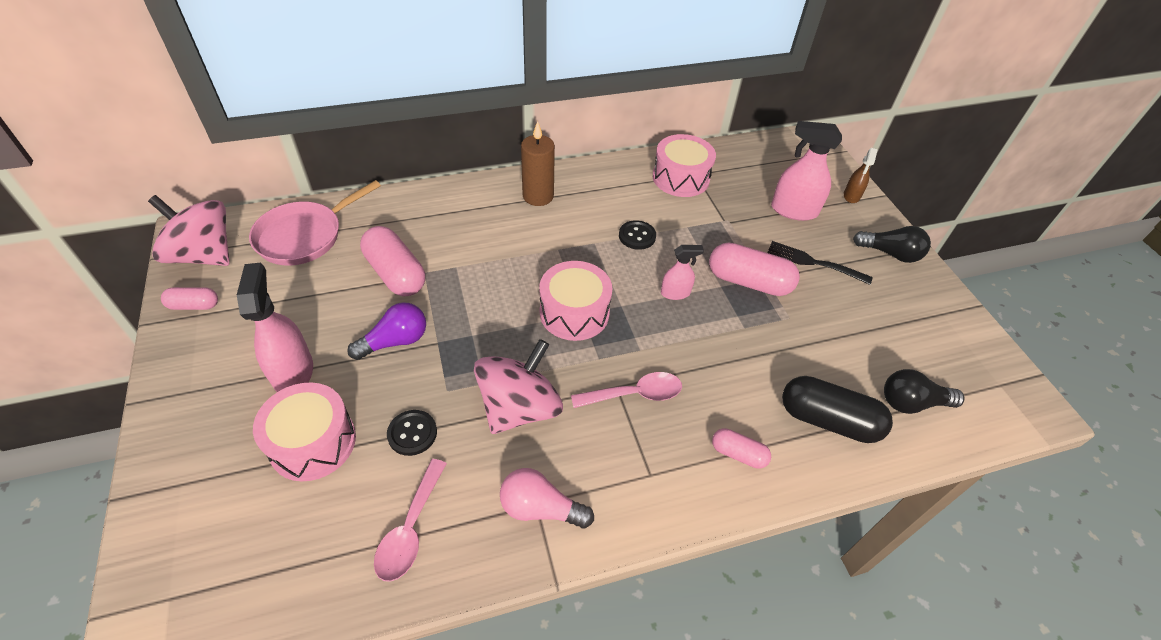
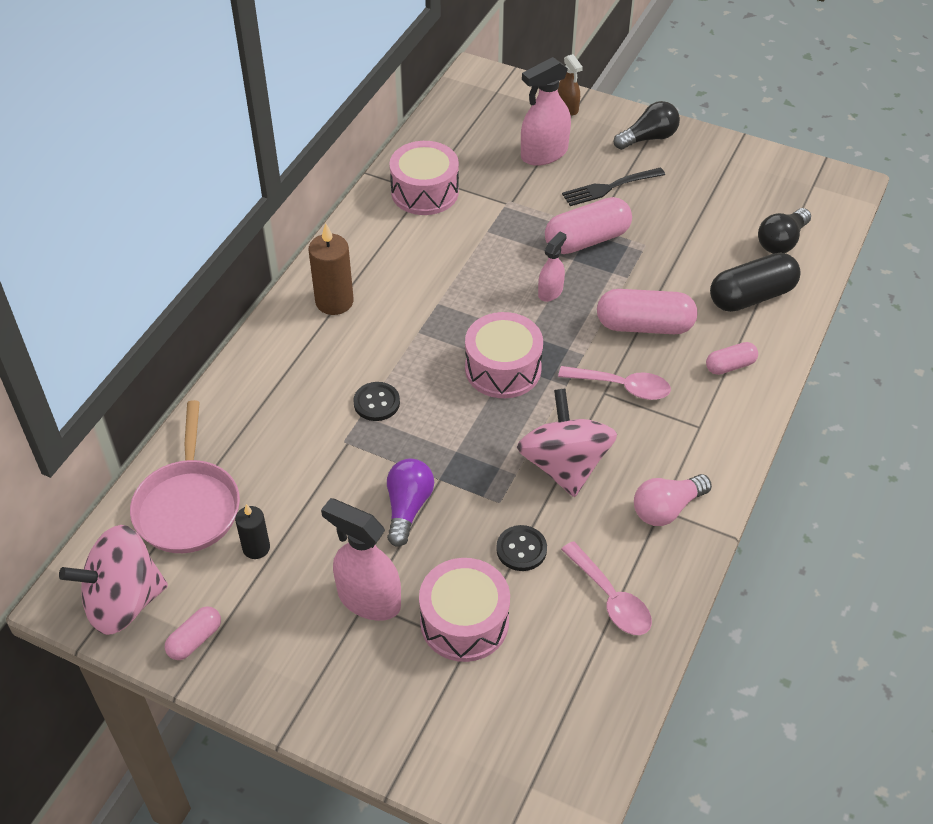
camera: 45 degrees left, 0 degrees up
(295, 287) = (256, 548): none -> black candle
(395, 274) = (322, 463): pink capsule -> pink capsule (644, 326)
(635, 394) = (622, 387): pink spoon -> pink spoon turned 75 degrees clockwise
(637, 236) = (461, 270): black button -> black button (376, 403)

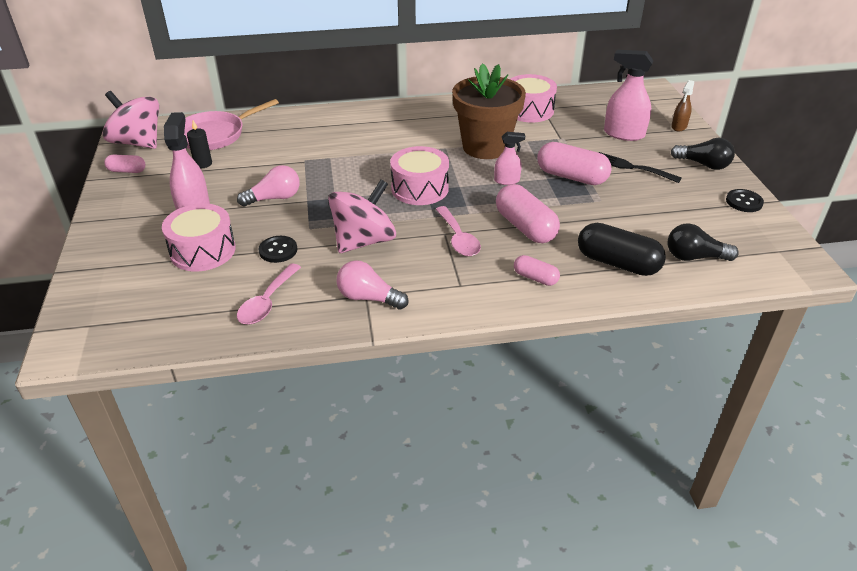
camera: 55 degrees right, 10 degrees down
(334, 302) = (405, 118): brown candle -> none
(376, 403) = (344, 158): black button -> black button (744, 202)
(407, 508) = (274, 198): purple light bulb -> pink light bulb
(468, 270) = (485, 147): none -> brown flower pot

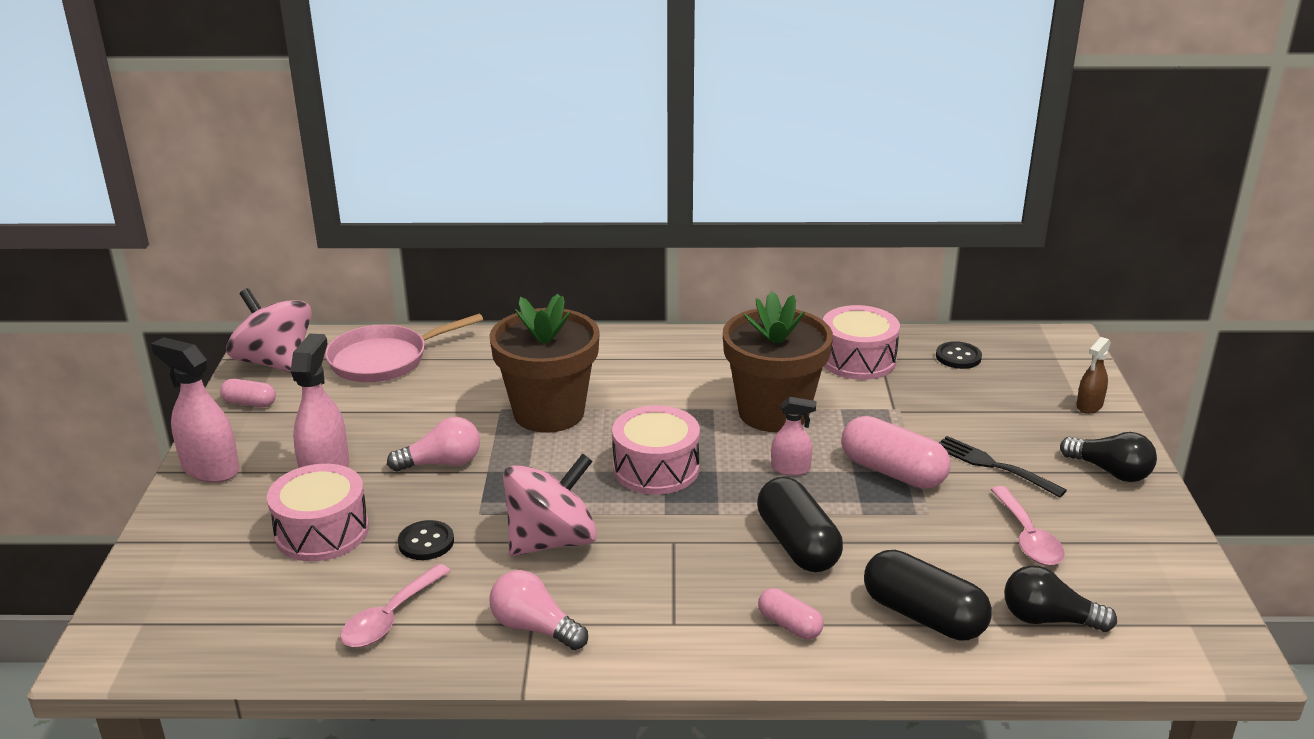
camera: 10 degrees right, 10 degrees down
(203, 164) = (356, 402): black candle -> none
(338, 160) = (549, 413): none -> brown flower pot
(458, 238) = (691, 552): pink spoon -> pink spoon (1028, 537)
(525, 227) = (797, 544): pink capsule -> black capsule
(623, 134) = (995, 410): pink spray bottle -> pink spray bottle (210, 469)
(744, 202) = (1157, 539): black button -> black button (958, 357)

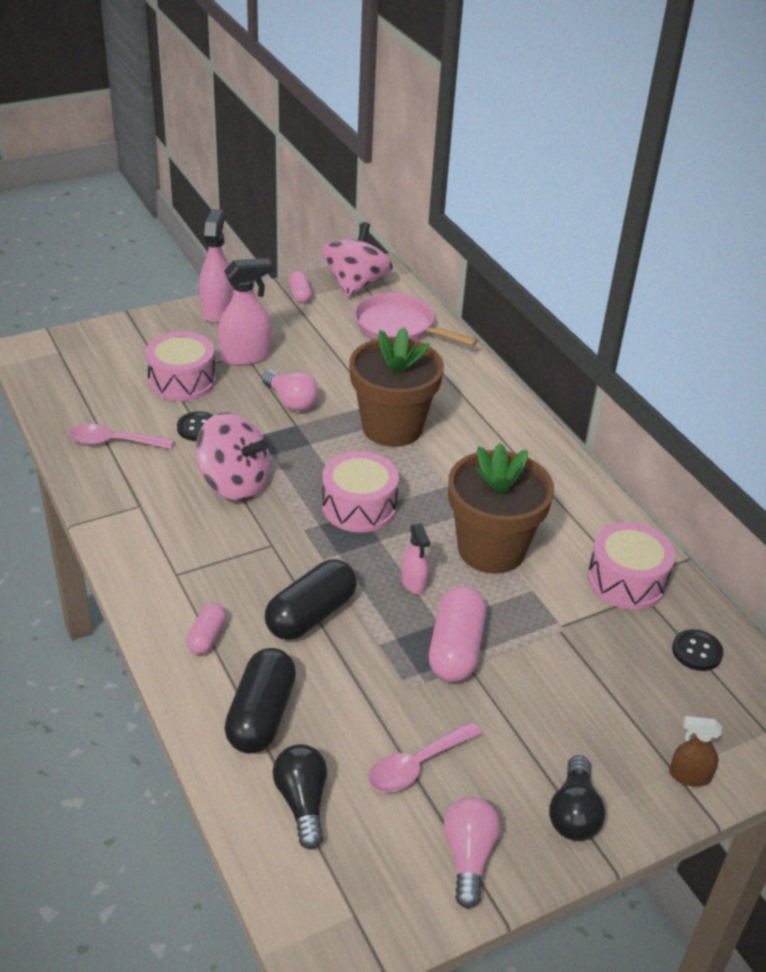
camera: 60 degrees right, 10 degrees up
(534, 628) = (136, 508): pink light bulb -> pink light bulb (468, 857)
(994, 466) = (517, 719): black fork -> none

